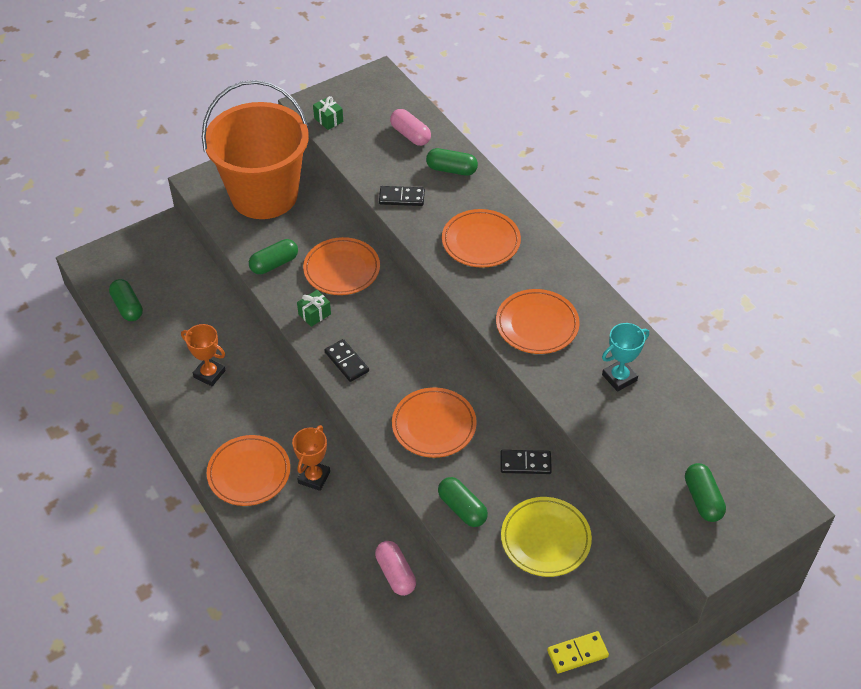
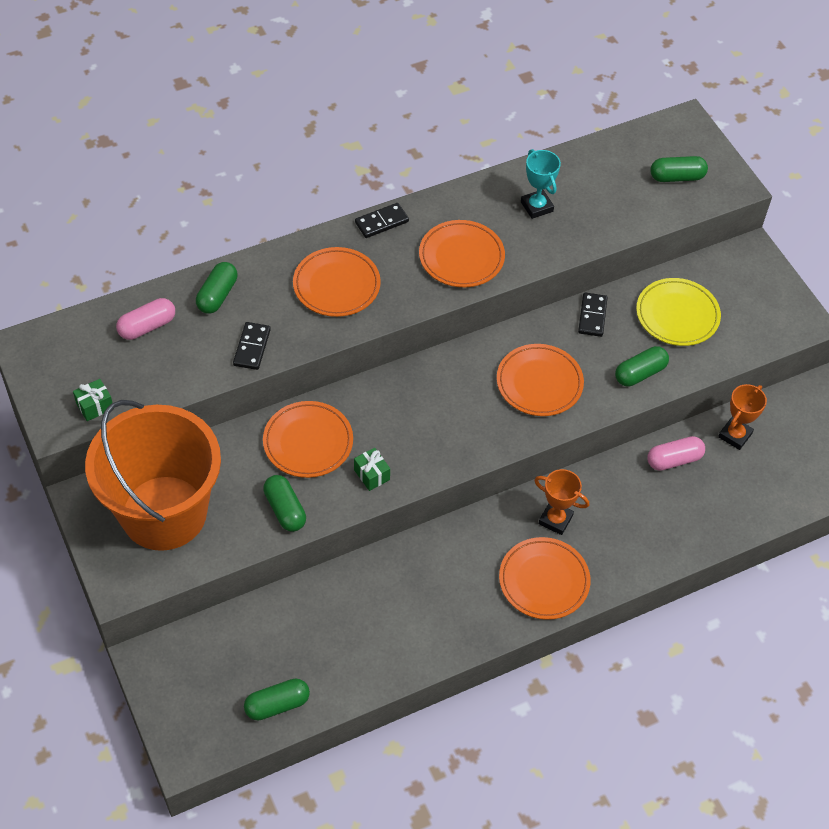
camera: 85 degrees left, 5 degrees up
(209, 374) = (400, 614): orange trophy -> orange trophy (735, 435)
(347, 362) = (445, 450): black domino -> black domino (381, 222)
(577, 653) = (791, 312): yellow domino -> none

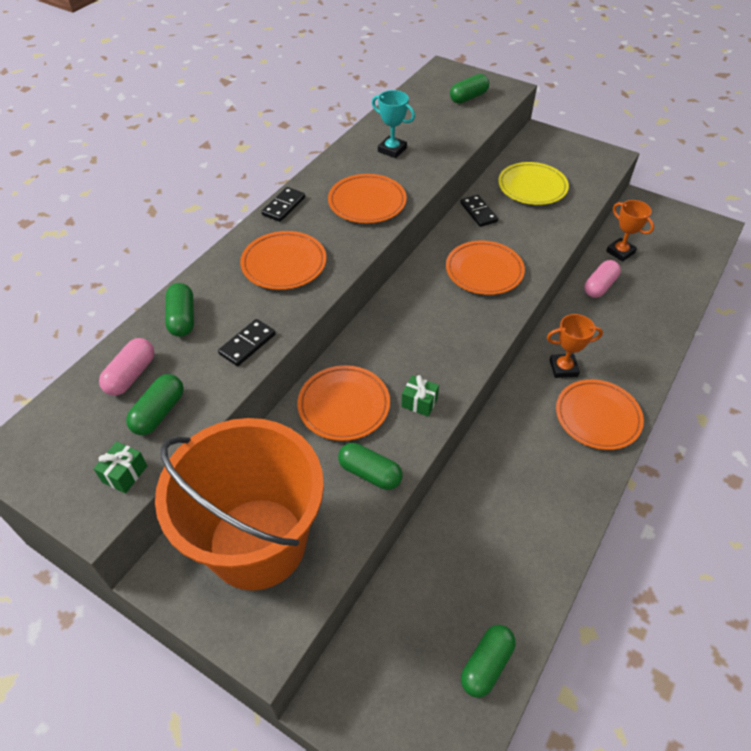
camera: 30 degrees left, 5 degrees down
(252, 347) = (247, 344): black domino -> black domino turned 60 degrees clockwise
(640, 373) = (545, 232): green capsule -> green capsule (159, 413)
(735, 435) = (620, 252): orange trophy -> orange trophy turned 45 degrees counterclockwise

